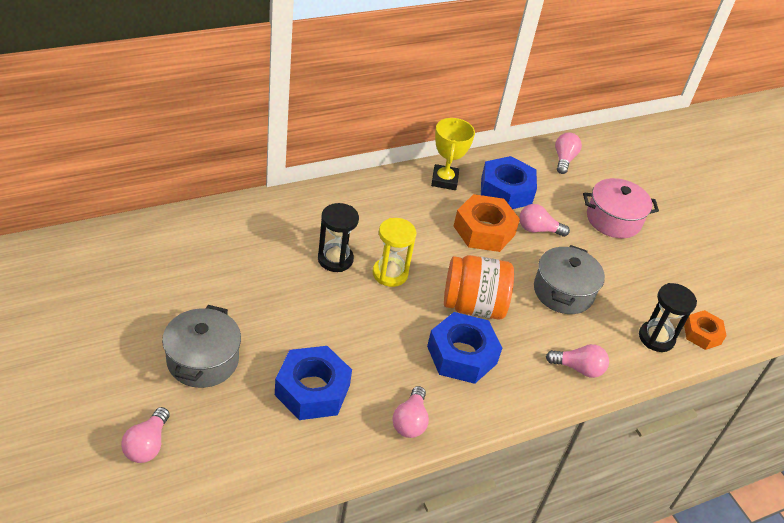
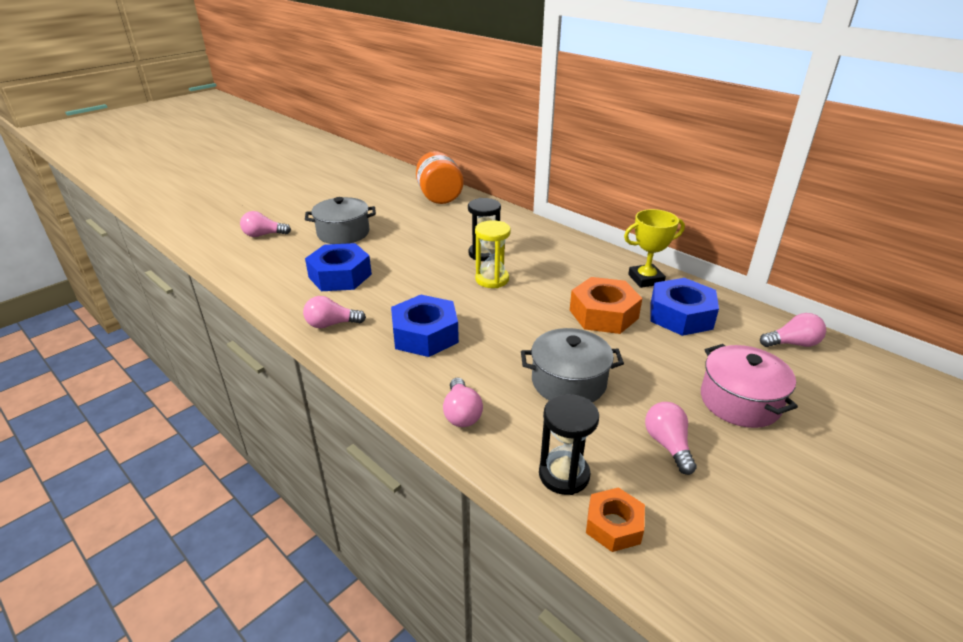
camera: 75 degrees right, 10 degrees down
(473, 306) = (493, 328): orange jar -> orange jar (439, 196)
(538, 230) = (647, 347): pink light bulb -> pink light bulb (668, 445)

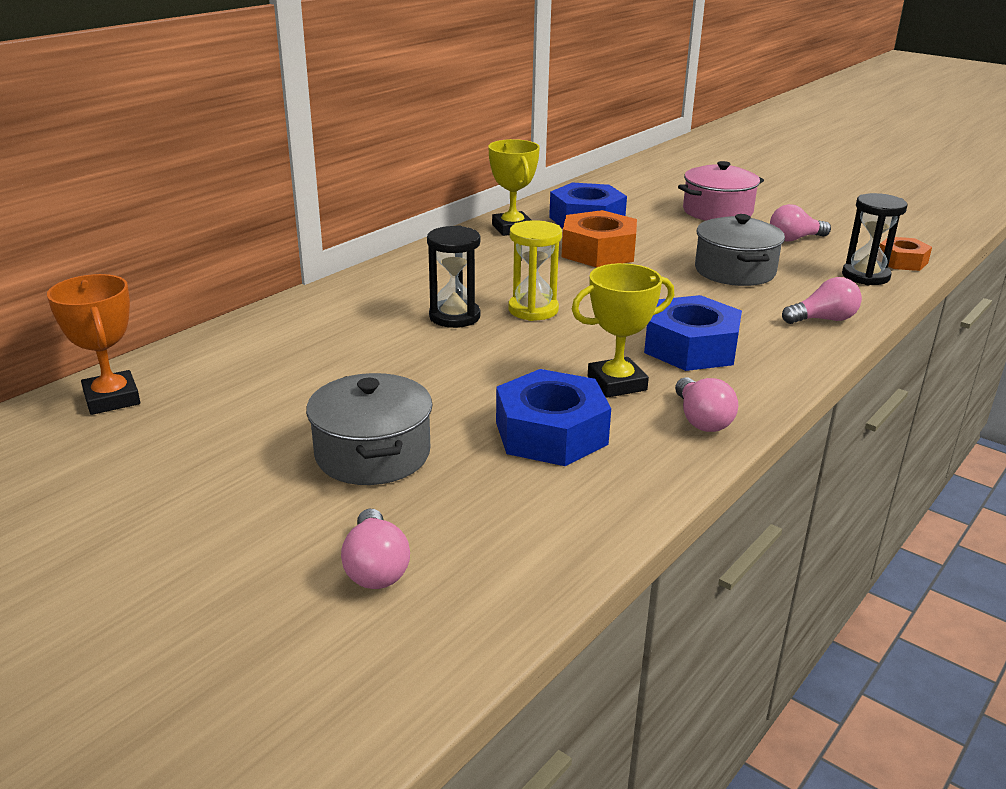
camera: 95 degrees left, 5 degrees down
(385, 300) = (617, 383): none -> yellow trophy
(412, 182) = (112, 399): none -> orange trophy
(439, 196) = (207, 364): orange jar -> none
(792, 343) = (618, 186): pink light bulb -> none

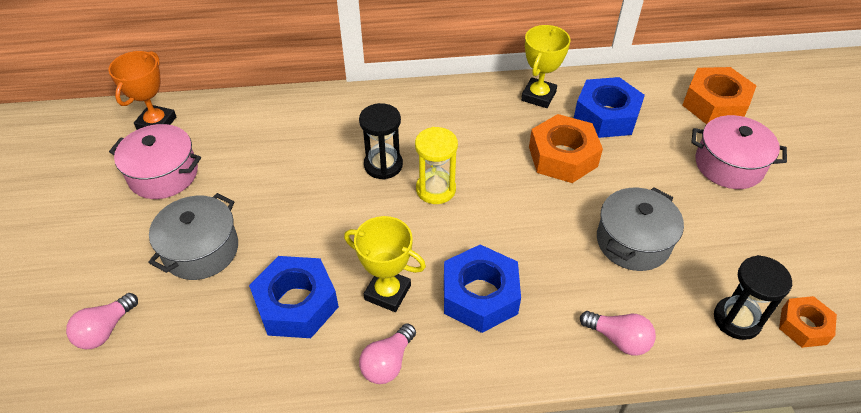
camera: 45 degrees right, 20 degrees up
(205, 428) = (163, 174): none -> pink pot
(650, 188) = (715, 104): none -> orange nut
(794, 239) = (745, 237): pink light bulb -> none

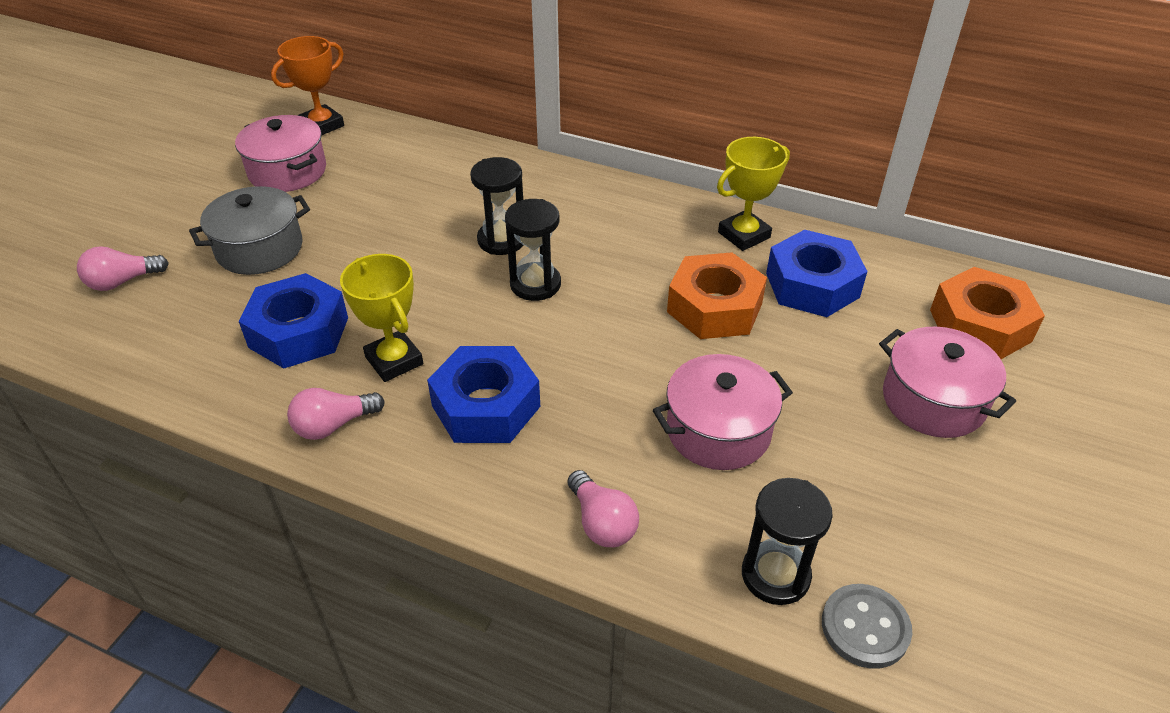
camera: 30 degrees right, 5 degrees down
(435, 189) = (535, 284): yellow hourglass -> black hourglass
(633, 242) = (718, 430): grey pot -> pink pot
(803, 326) = (865, 627): orange nut -> grey button

